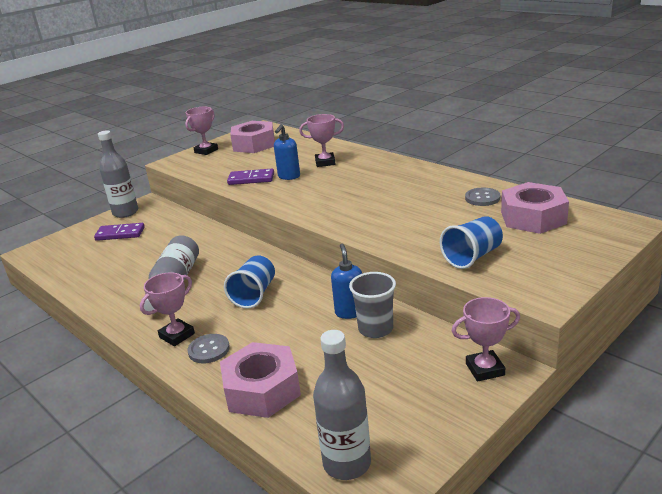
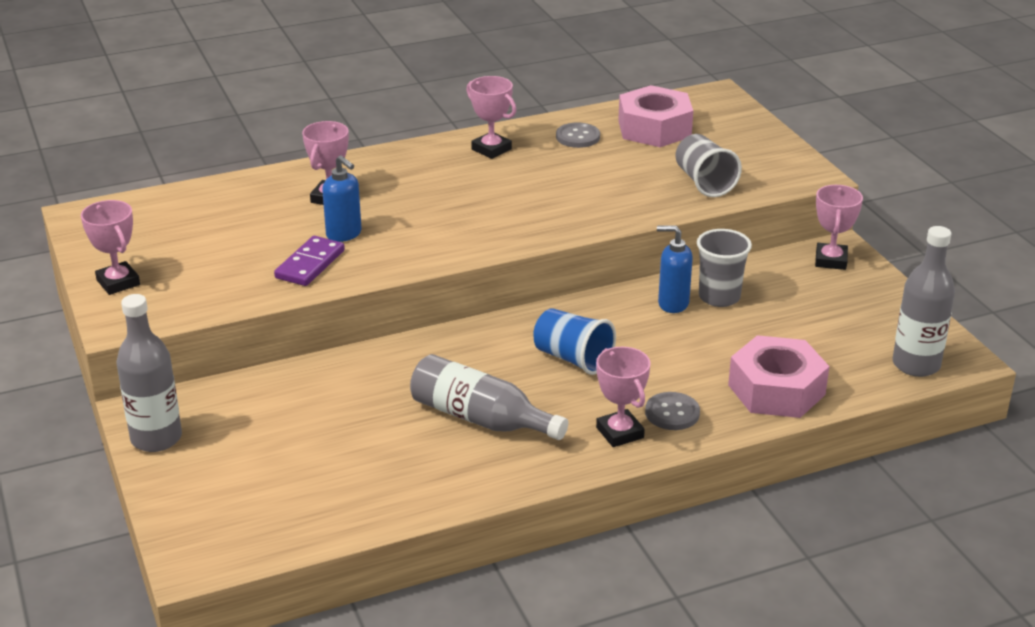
camera: 70 degrees left, 5 degrees up
(120, 234) = (243, 452): purple domino -> none
(254, 144) = (160, 236): pink nut -> none
(430, 180) = (491, 149): none -> pink trophy
(472, 257) = (704, 182): blue cup -> grey cup

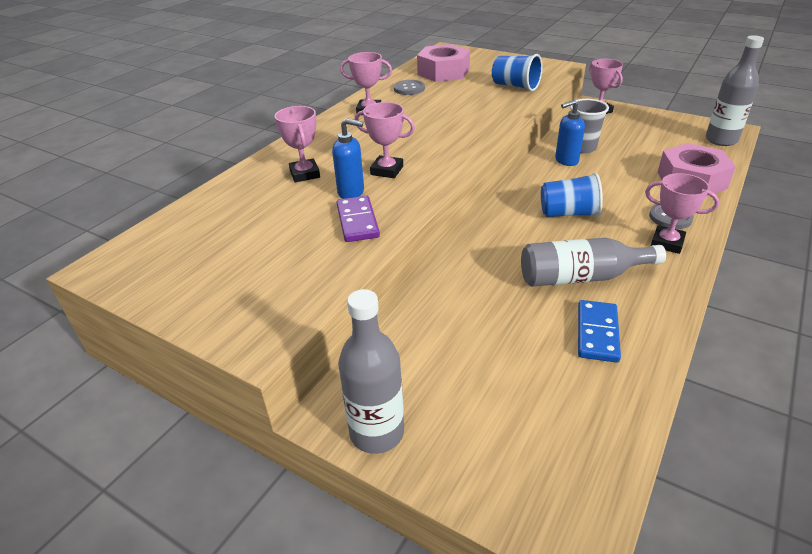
camera: 35 degrees left, 5 degrees up
(118, 282) = (210, 307): pink trophy -> pink trophy (387, 170)
(416, 465) = (597, 333): none -> blue domino
(704, 182) = (515, 86): grey cup -> blue cup

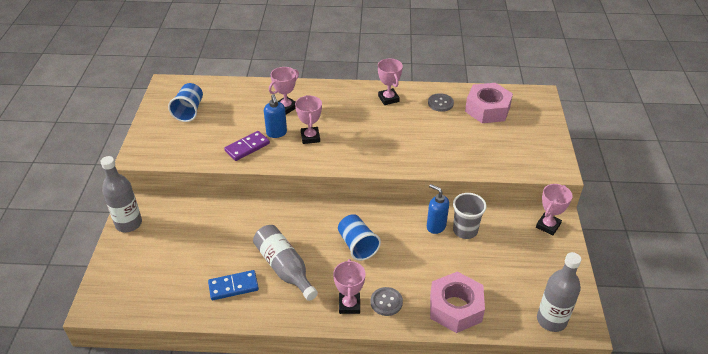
camera: 60 degrees right, 5 degrees up
(515, 86) = (490, 155): blue cup -> blue cup (189, 111)

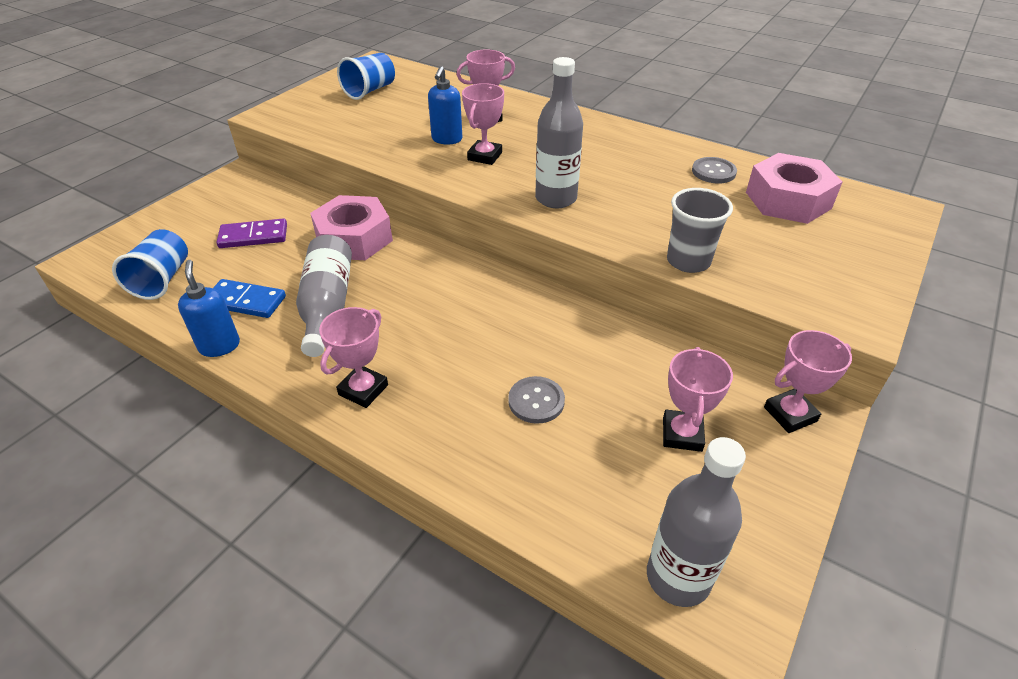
camera: 30 degrees right, 0 degrees up
(129, 223) = (212, 191): grey bottle -> grey bottle (556, 198)
(247, 147) = (395, 143): purple domino -> purple domino (253, 236)
(357, 245) = (449, 317): blue cup -> blue cup (162, 280)
(386, 302) = (418, 410): grey button -> grey button (536, 401)
(388, 99) = (637, 146): pink trophy -> pink trophy (682, 434)
(436, 226) = (588, 338): blue soap dispenser -> blue soap dispenser (219, 346)
(455, 308) = (518, 470): pink nut -> pink nut (354, 239)
(465, 230) = (631, 362): grey cup -> grey cup (688, 261)

